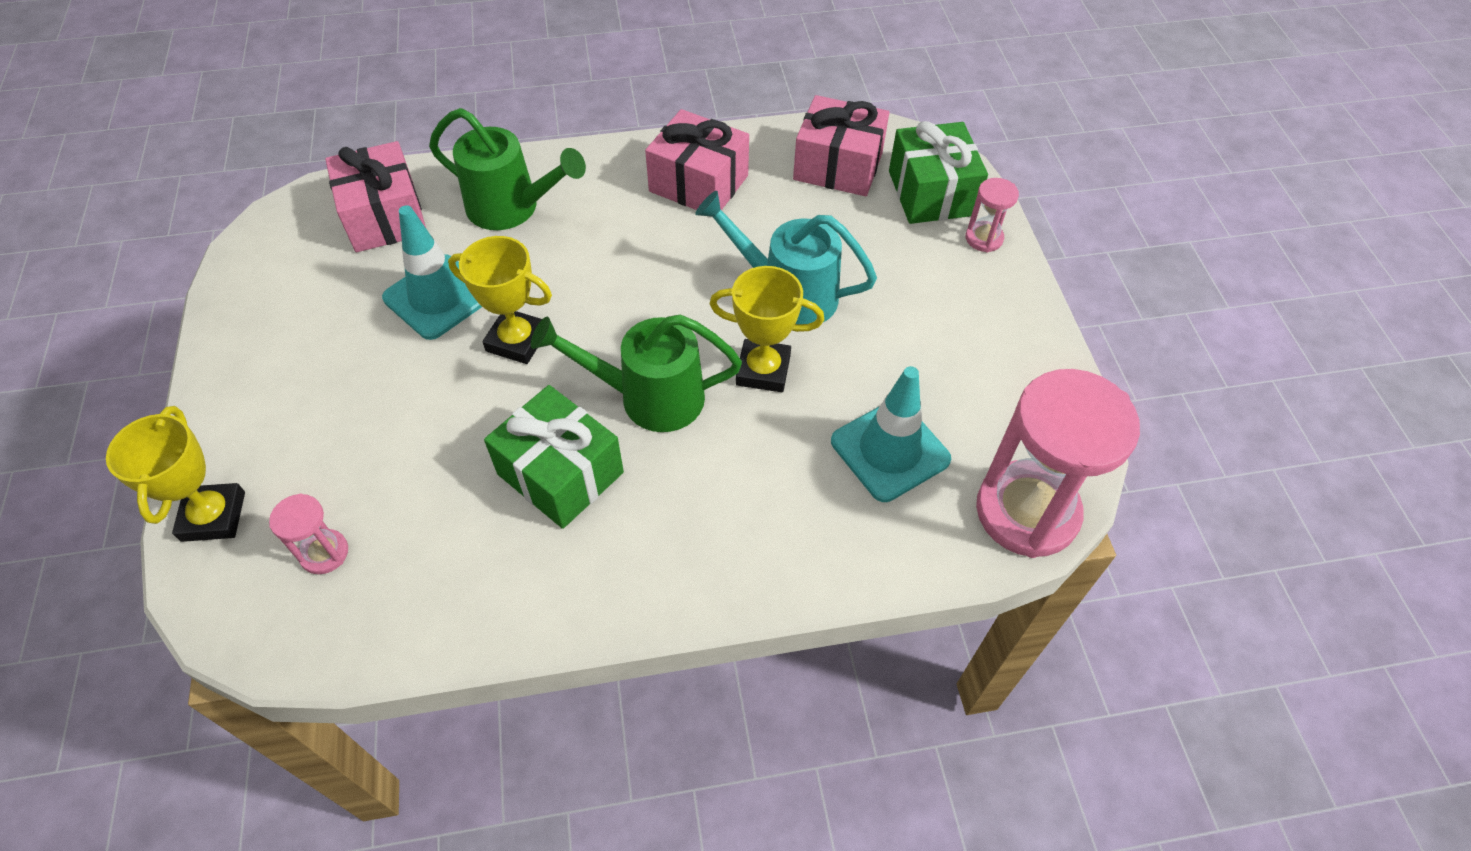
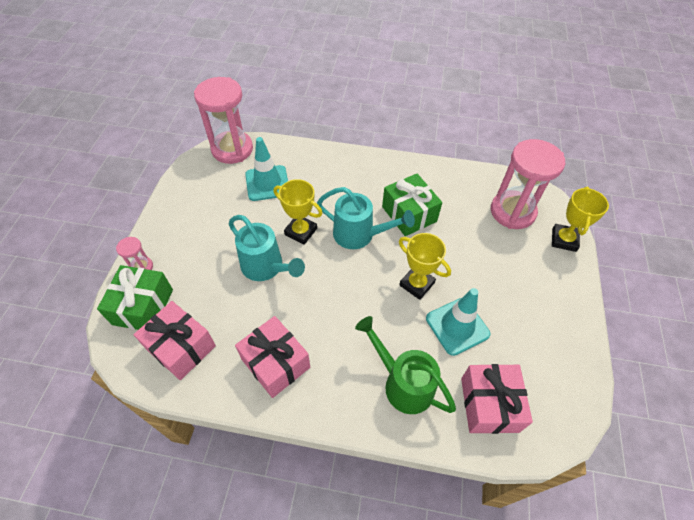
camera: 160 degrees left, 0 degrees up
(324, 553) = (512, 212): pink hourglass -> pink hourglass, size x2.24
(649, 397) = (359, 235): green watering can -> turquoise watering can

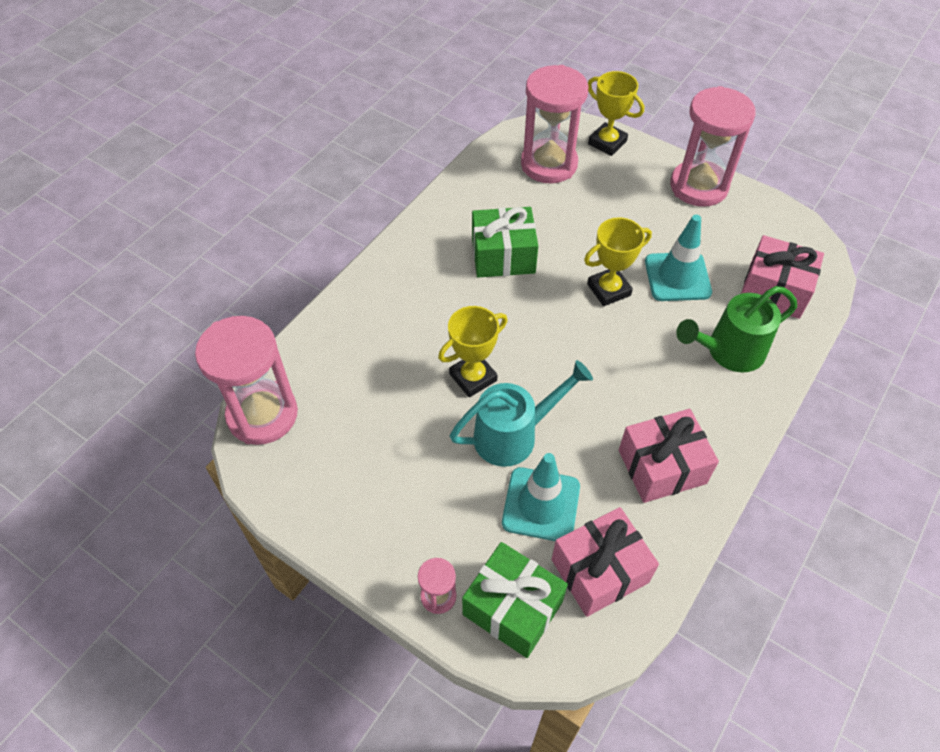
camera: 65 degrees left, 0 degrees up
(267, 183) = (362, 389): turquoise traffic cone -> turquoise traffic cone (541, 504)
(359, 235) = (510, 317): turquoise watering can -> none
(566, 316) = (698, 186): none -> pink hourglass

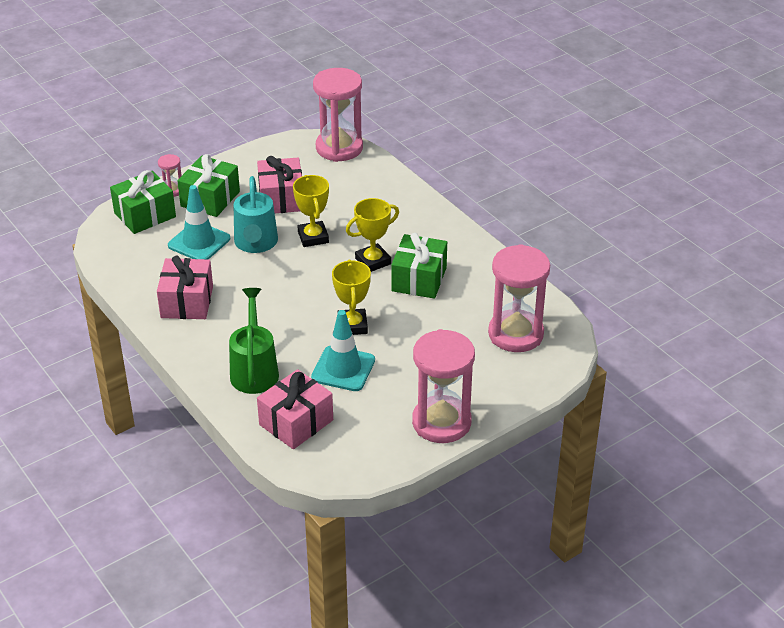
camera: 110 degrees right, 15 degrees down
(439, 533) = (210, 199): none -> green gift
(599, 571) = (140, 253): pink gift -> pink gift (281, 199)
(607, 142) = (529, 381): yellow trophy -> yellow trophy (373, 261)

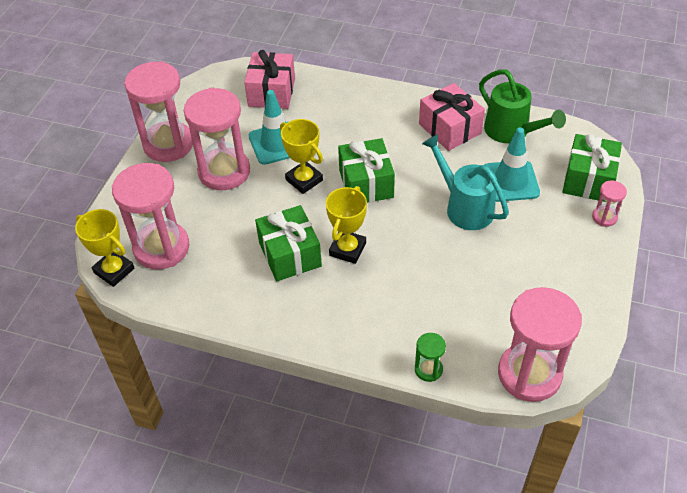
camera: 145 degrees right, 10 degrees up
(210, 199) = (561, 228): green gift -> green gift (366, 183)
(254, 370) = (339, 109): green watering can -> green watering can (511, 132)
(281, 199) = (503, 268): pink gift -> none
(313, 237) = (425, 243): yellow trophy -> yellow trophy (114, 270)
(396, 177) = (428, 369): none -> green hourglass
(412, 368) = (224, 172): none -> pink hourglass

